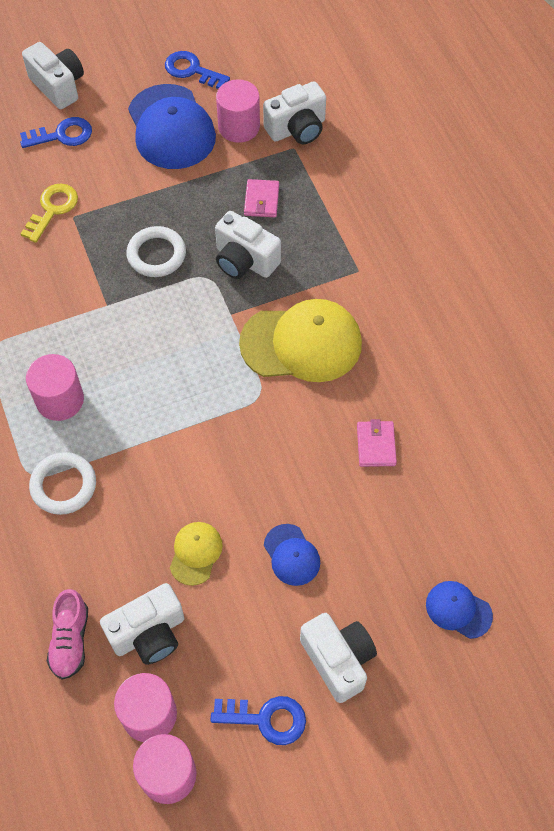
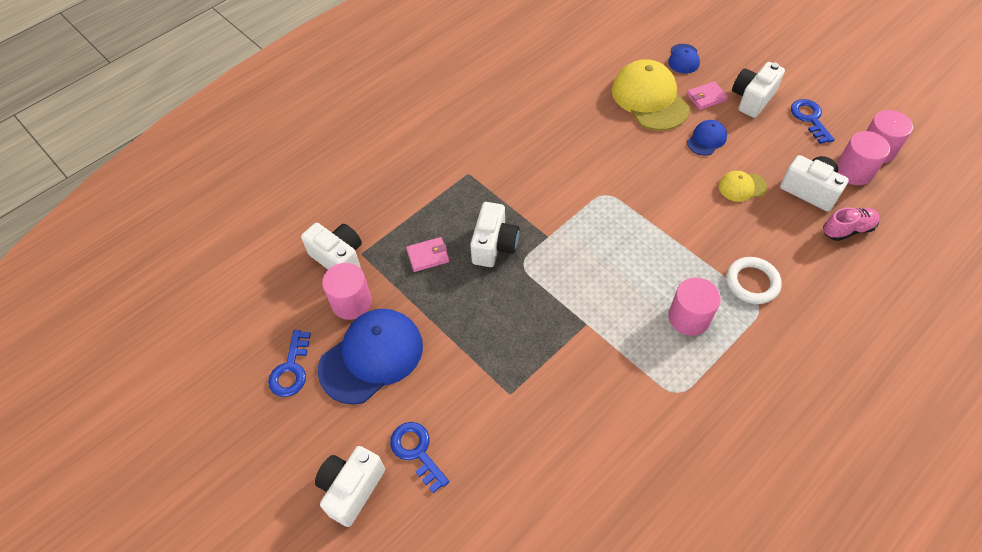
camera: 110 degrees left, 5 degrees down
(52, 209) = (510, 415): yellow key -> none
(156, 254) = (518, 309): white ring -> none
(301, 343) = (549, 185): yellow cap -> yellow cap (649, 99)
(376, 445) = (604, 122): pink wallet -> pink wallet (706, 97)

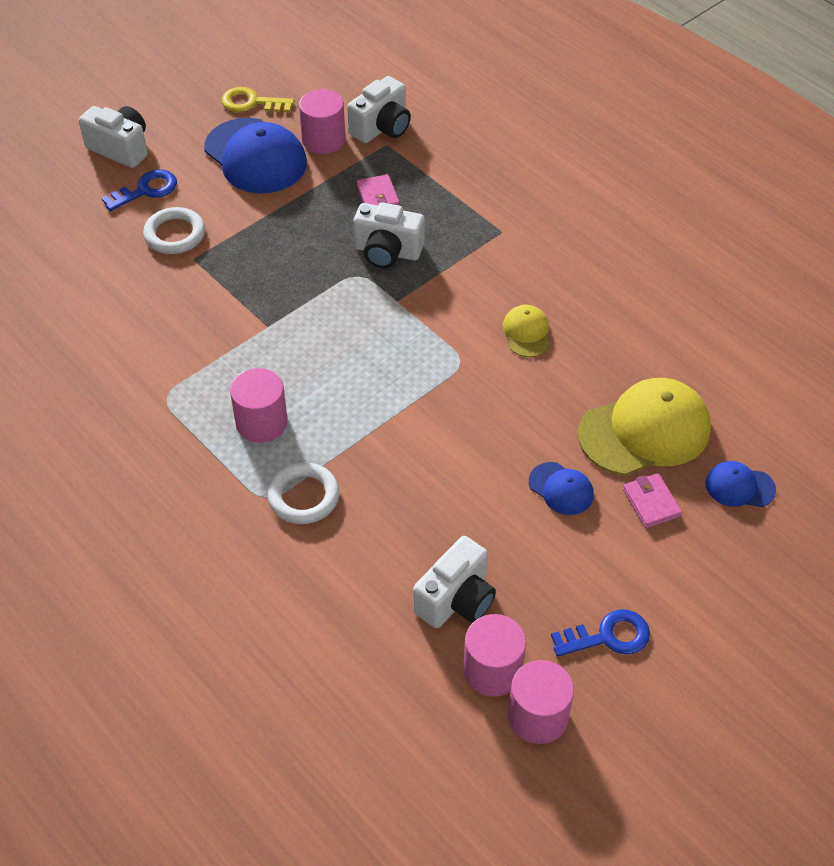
camera: 90 degrees right, 5 degrees down
(291, 369) = (251, 103): blue key -> yellow key
(479, 415) = (175, 234): none -> white ring
(742, 187) = (467, 516): yellow cap -> yellow cap (526, 333)
(752, 99) = (650, 564): white camera -> none
(847, 229) = (380, 631): pink shoe -> none

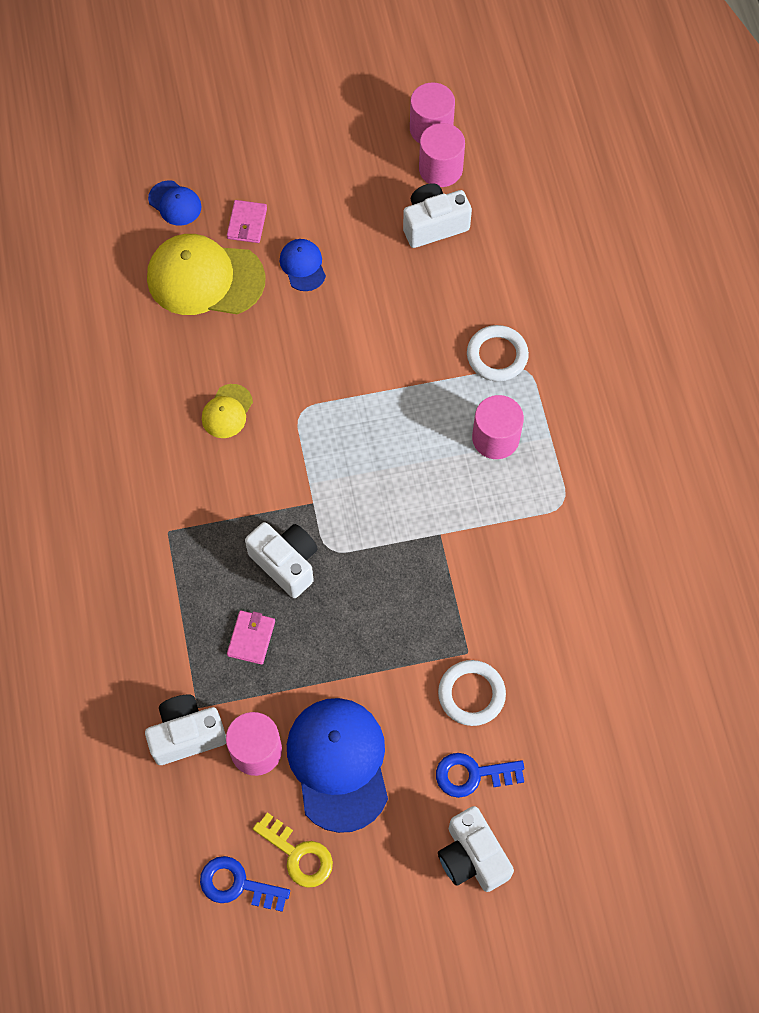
camera: 150 degrees left, 15 degrees up
(608, 636) = (350, 152): blue key -> blue key (237, 884)

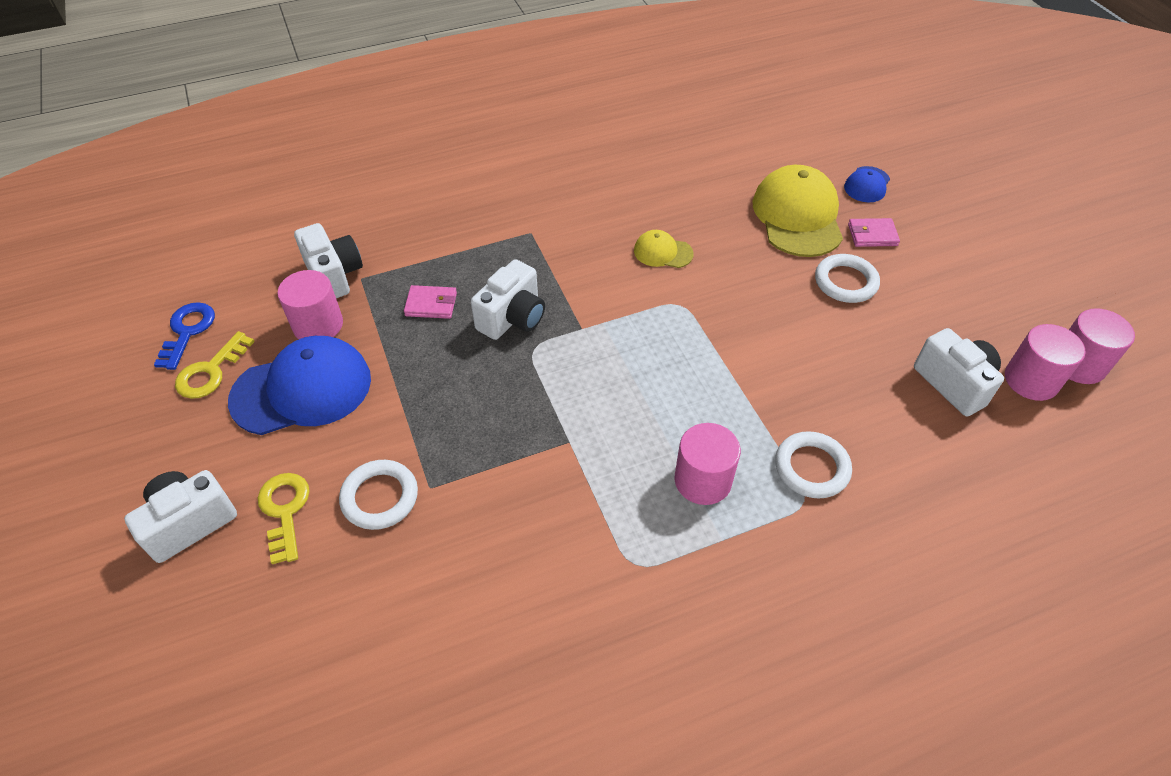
camera: 80 degrees right, 15 degrees down
(303, 266) = (845, 282): blue cap -> white ring
(472, 774) = (285, 511): blue key -> yellow key

